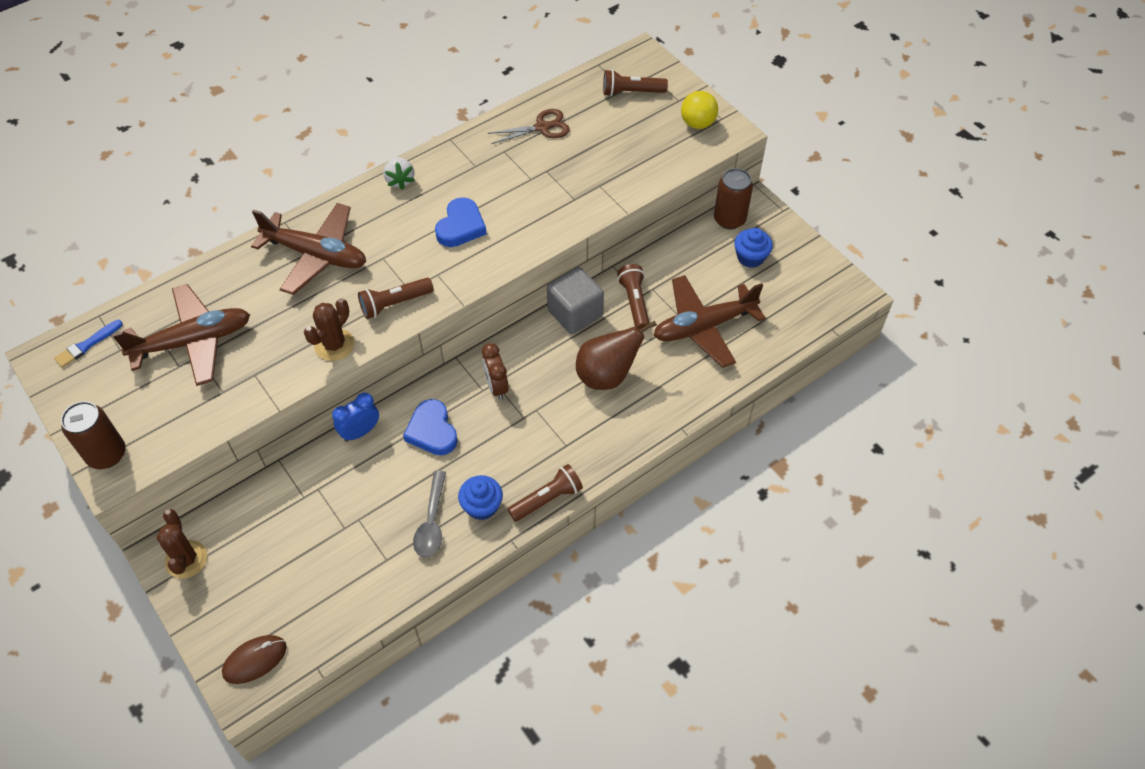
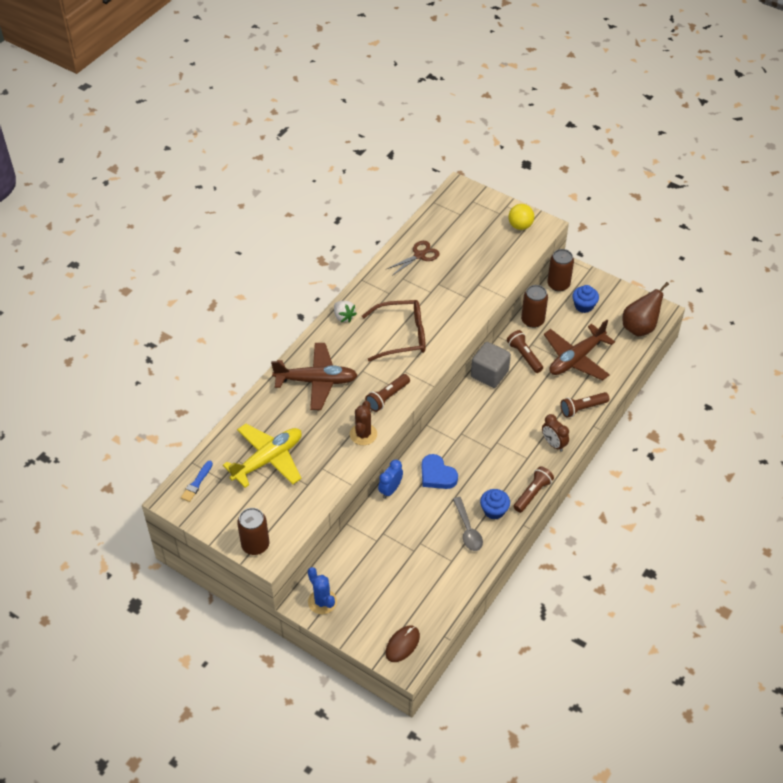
camera: 20 degrees left, 5 degrees down
(186, 559) = (322, 602): brown cactus -> blue cactus
(193, 342) = (268, 460): brown plane -> yellow plane
(461, 226) = (402, 336): blue heart -> brown glasses
(496, 386) = (463, 435): brown clock -> brown clock (553, 444)
(607, 376) = (530, 407): brown pear -> brown pear (639, 327)
(631, 92) = (466, 216): brown flashlight -> brown flashlight (582, 408)
(670, 258) = (532, 320): none -> brown can

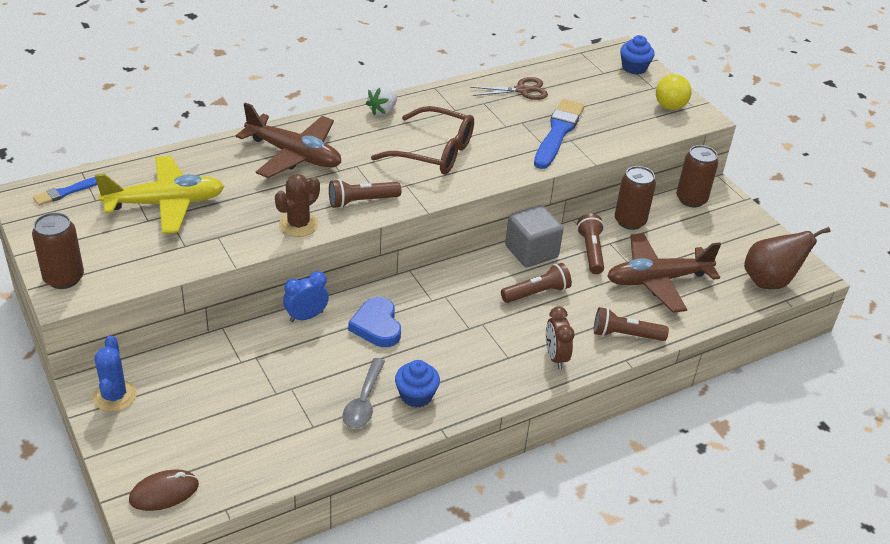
camera: 25 degrees right, 10 degrees down
(344, 317) = (382, 111): white strawberry -> white strawberry turned 45 degrees clockwise
(466, 282) = (558, 133): none -> blue brush
(532, 494) = (482, 399): brown flashlight -> brown flashlight (536, 293)
(584, 306) = (709, 231): blue cupcake -> blue cupcake (634, 68)

